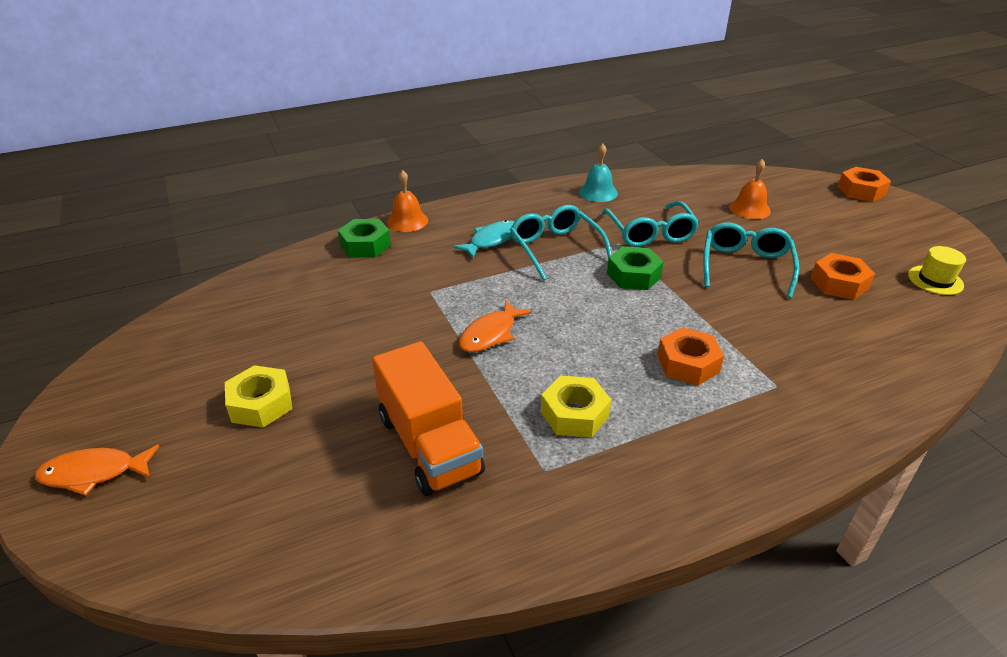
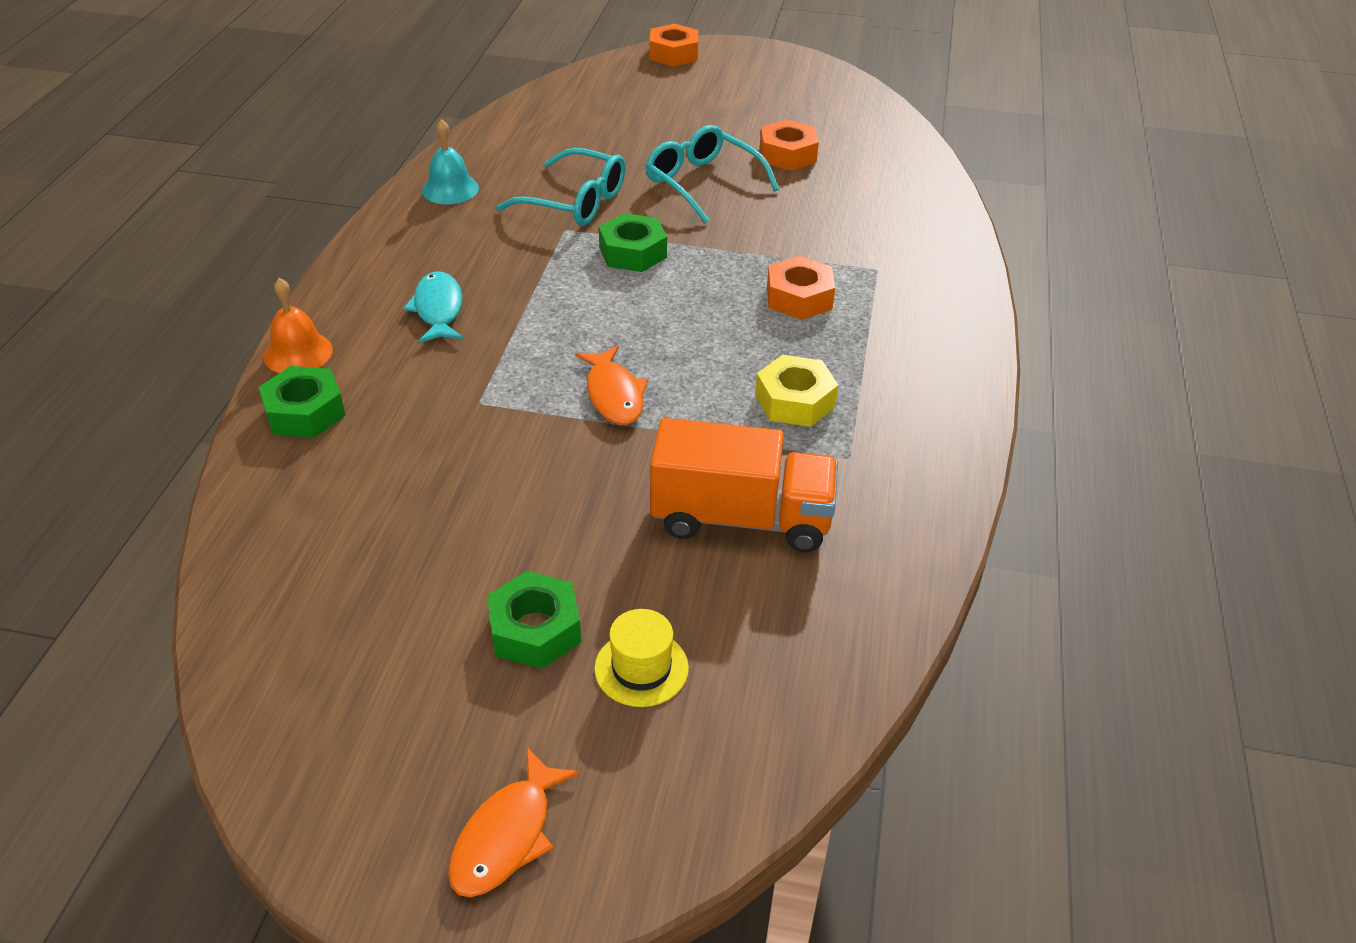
camera: 55 degrees left, 5 degrees up
(261, 404) = (535, 629): yellow nut -> green nut
(555, 248) = (518, 274): turquoise glasses -> none
(749, 209) = (617, 124): orange bell -> none
(935, 280) = (839, 110): yellow hat -> yellow hat (641, 668)

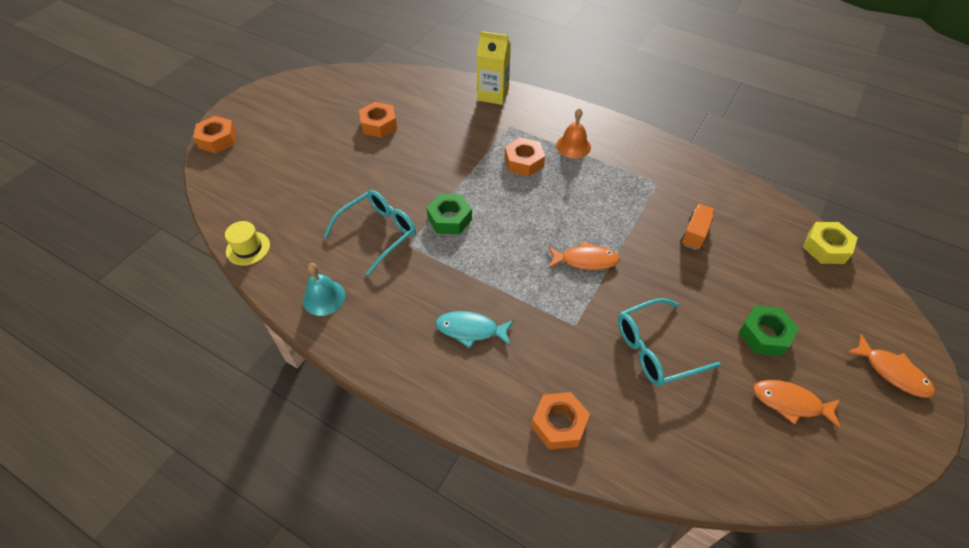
camera: 70 degrees left, 10 degrees up
(298, 353) = (491, 421): orange bell -> orange bell (573, 146)
(305, 412) = (559, 424): green nut -> orange nut
(397, 670) = (790, 403): none -> orange fish
(641, 668) = (792, 297): yellow hat -> yellow hat (248, 248)
(702, 183) = (389, 169): turquoise glasses -> turquoise glasses (656, 349)
(741, 518) = (695, 234): orange truck -> orange truck, size x0.53
(795, 401) = (610, 189): yellow nut -> yellow nut (826, 247)
(943, 238) = (493, 95): none -> yellow carton

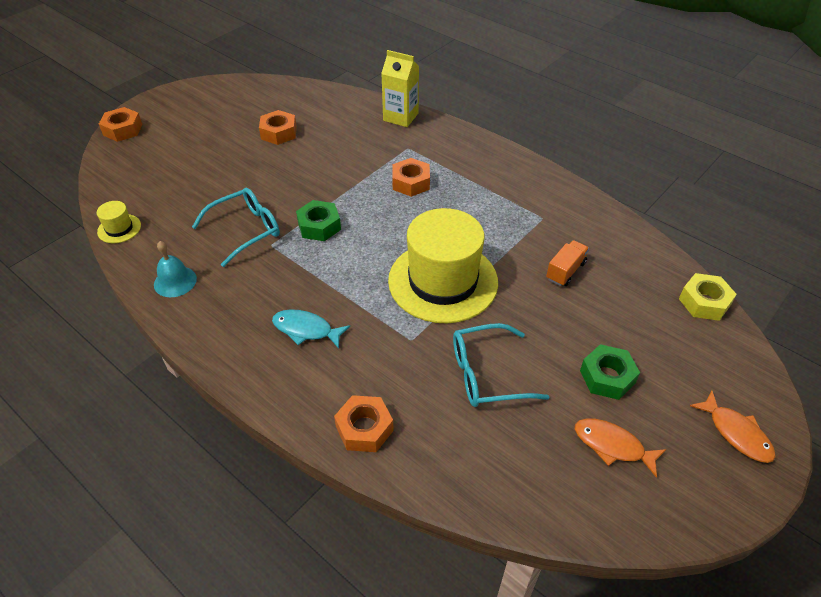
camera: 10 degrees right, 5 degrees down
(573, 146) = (466, 173): orange bell -> none
(585, 260) = (443, 281): orange fish -> yellow hat

